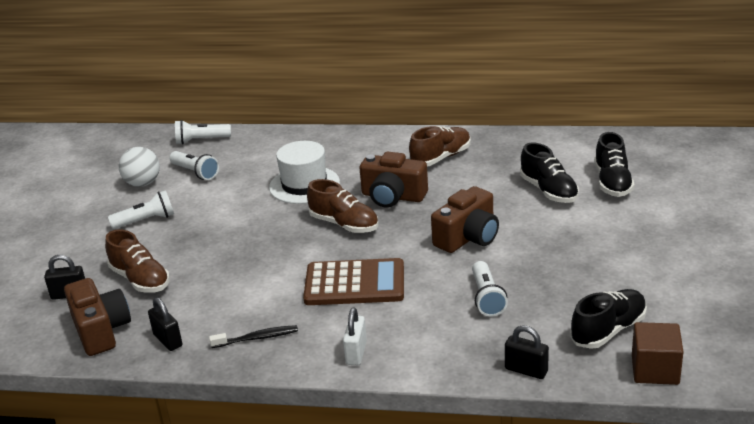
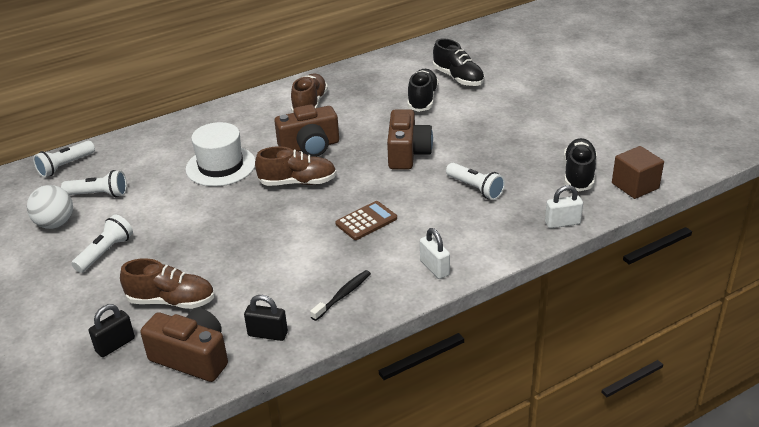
camera: 40 degrees left, 5 degrees up
(354, 284) = (366, 221): brown calculator -> brown calculator, size x0.60
(526, 370) = (562, 223): black padlock -> white padlock
(548, 191) = (422, 99): black shoe -> black shoe turned 105 degrees counterclockwise

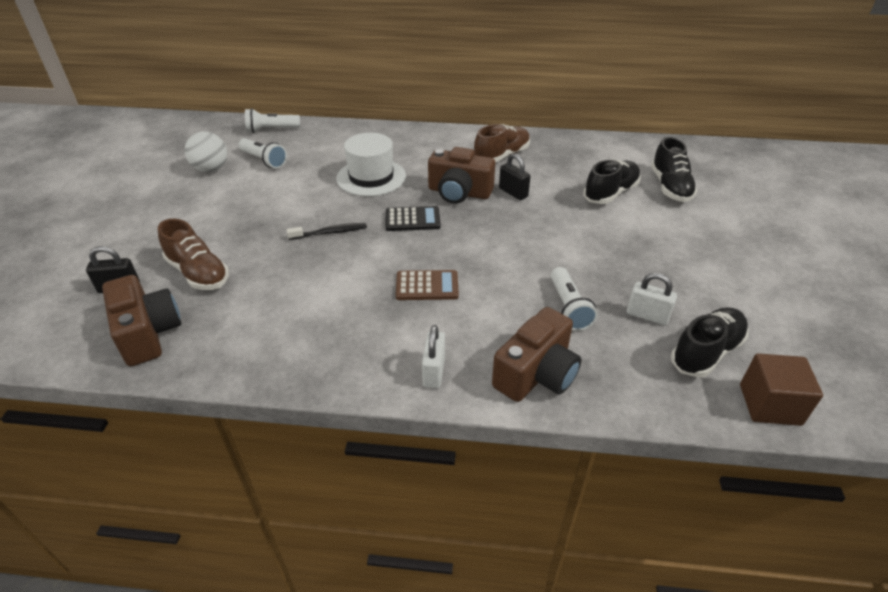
camera: 35 degrees right, 5 degrees up
(105, 252) = (210, 208): white flashlight -> none
(267, 334) = (222, 348): black padlock -> black padlock (513, 192)
(298, 182) = (412, 219): brown shoe -> black calculator
(343, 295) = (322, 349): black toothbrush -> black toothbrush (330, 233)
(407, 153) = (539, 238): brown camera -> brown camera (536, 374)
(562, 223) = (627, 401): white padlock -> white padlock (647, 316)

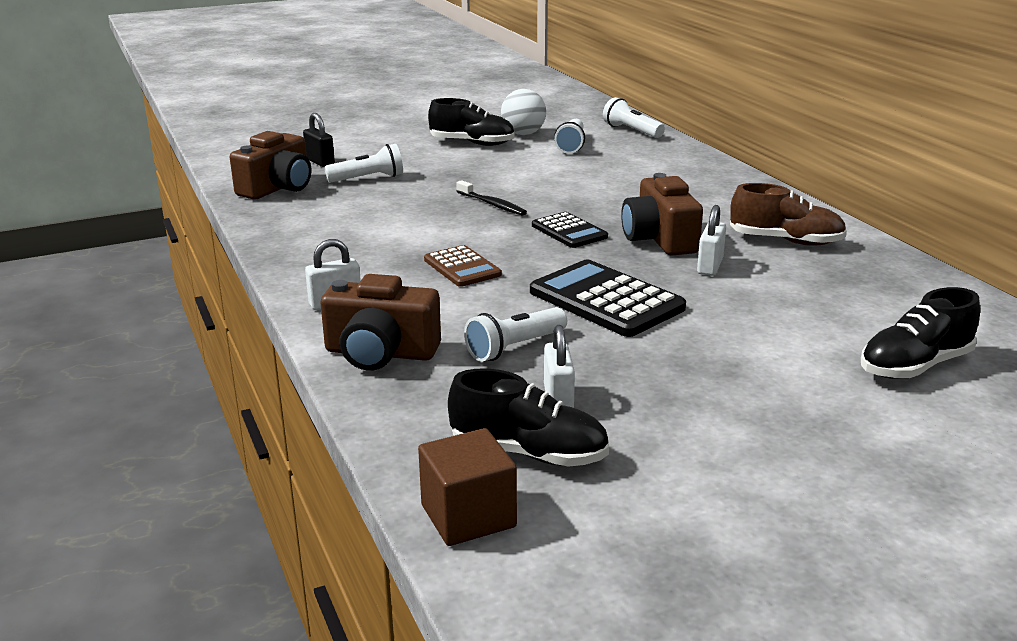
camera: 60 degrees right, 15 degrees down
(198, 273) = (368, 178): brown shoe -> white flashlight
(371, 177) = (618, 193): white hat -> none
(513, 192) = (710, 266): black padlock -> white padlock
(528, 246) = (606, 300): none -> black calculator
(610, 193) = (816, 325): black shoe -> black shoe (472, 143)

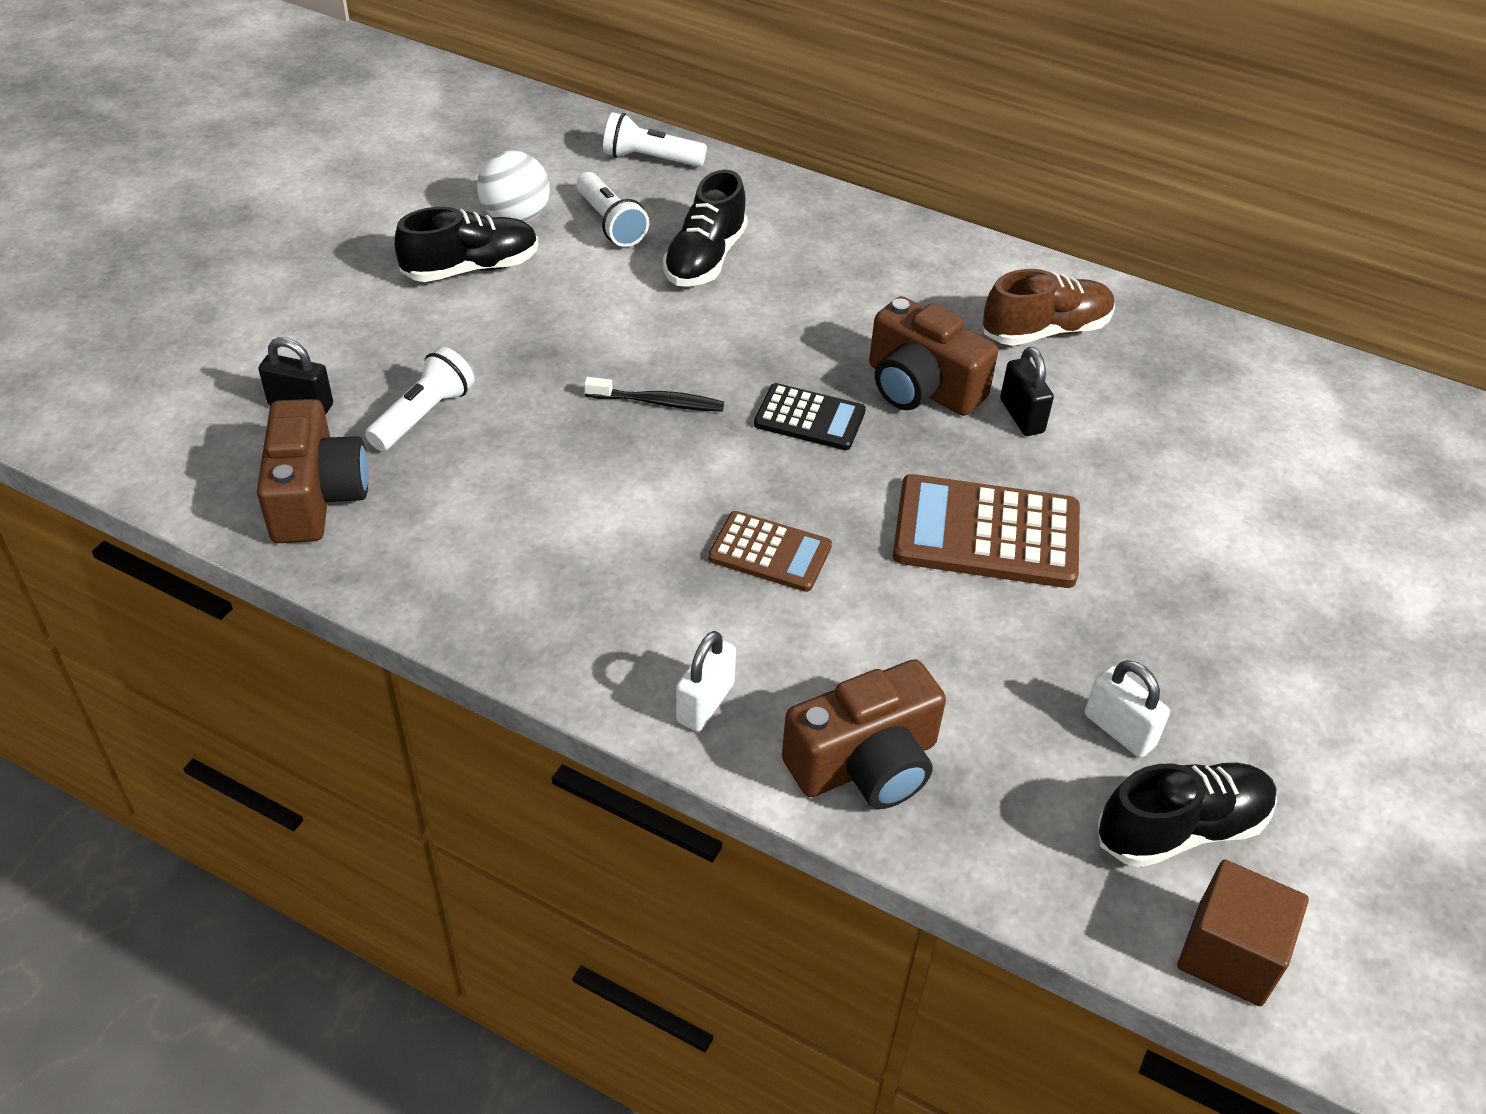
camera: 40 degrees left, 20 degrees up
(515, 348) = (988, 670): white flashlight -> none
(606, 300) = (986, 533): black calculator -> brown calculator
(710, 266) = (1021, 416): white padlock -> black padlock
(915, 366) = (1342, 494): black shoe -> black shoe (705, 259)

